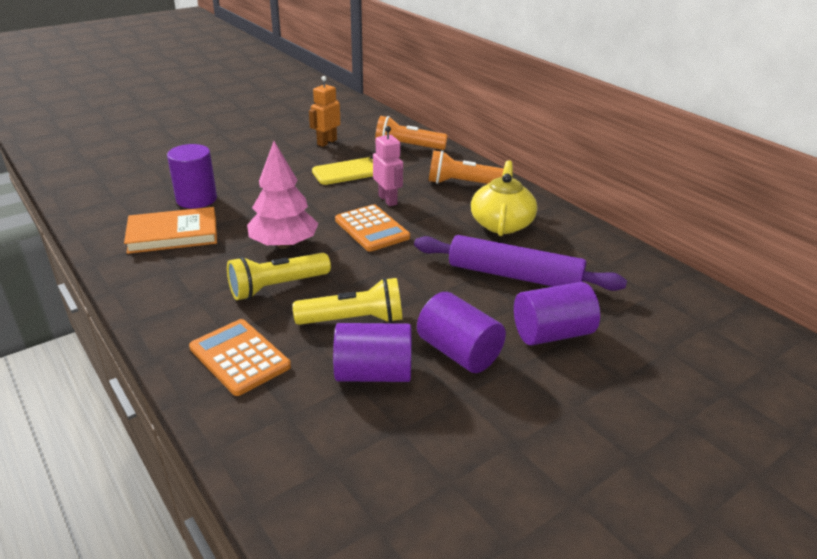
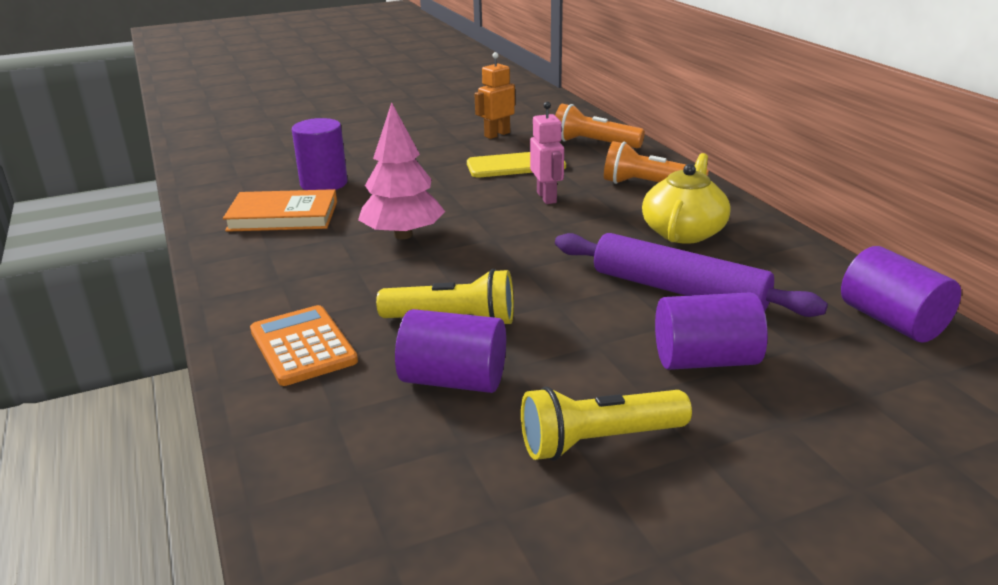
camera: 15 degrees right, 5 degrees down
(277, 287) = (376, 278): yellow flashlight -> yellow flashlight (598, 441)
(372, 229) = (514, 226): orange calculator -> none
(459, 352) = (571, 369): purple cylinder -> purple cylinder (892, 321)

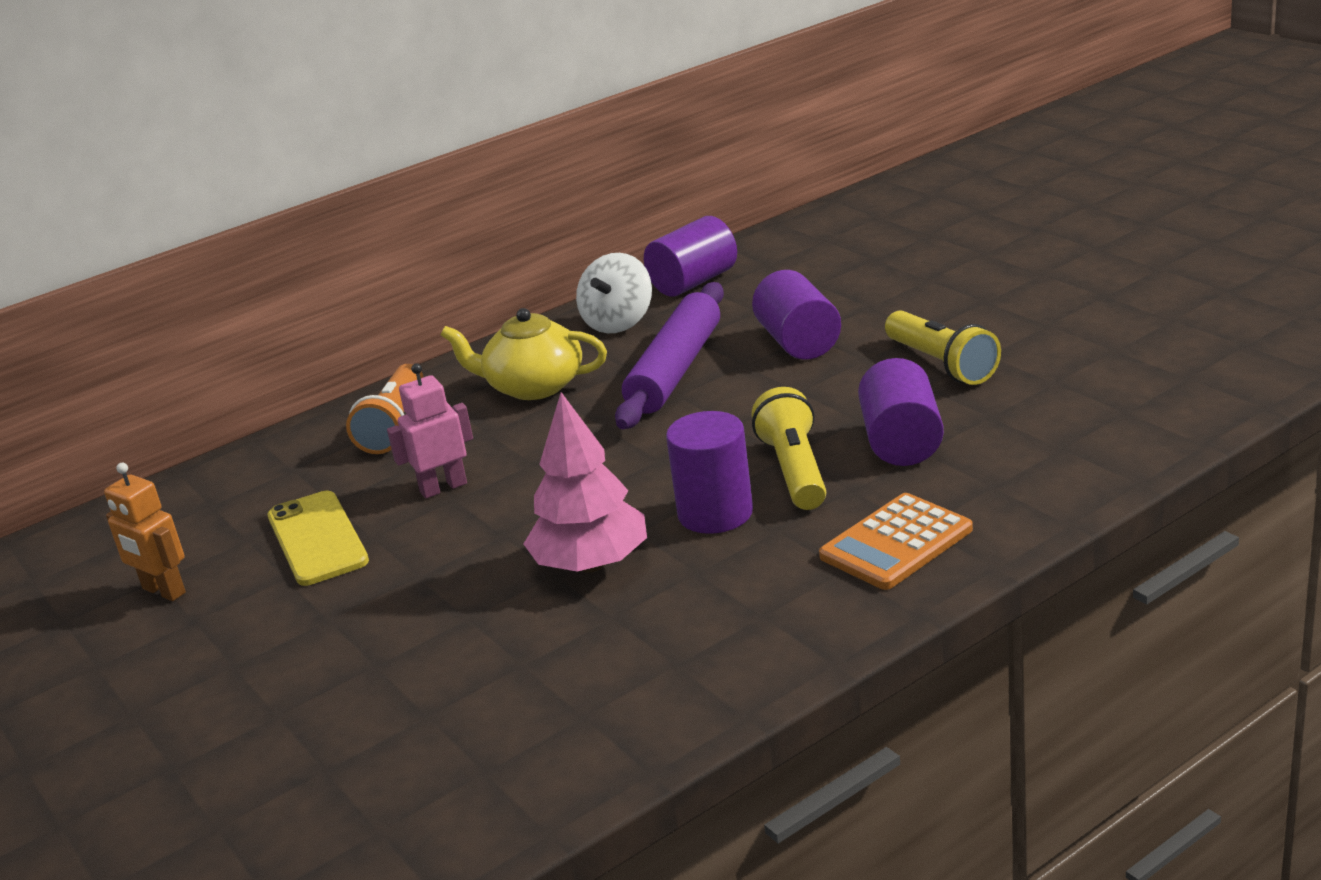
camera: 100 degrees left, 0 degrees up
(283, 216) = (551, 698): orange book -> none
(324, 183) = (404, 706): purple cylinder -> purple cylinder (715, 513)
(593, 144) = (224, 493): orange flashlight -> none
(798, 274) = (618, 322): none -> white spinning top

